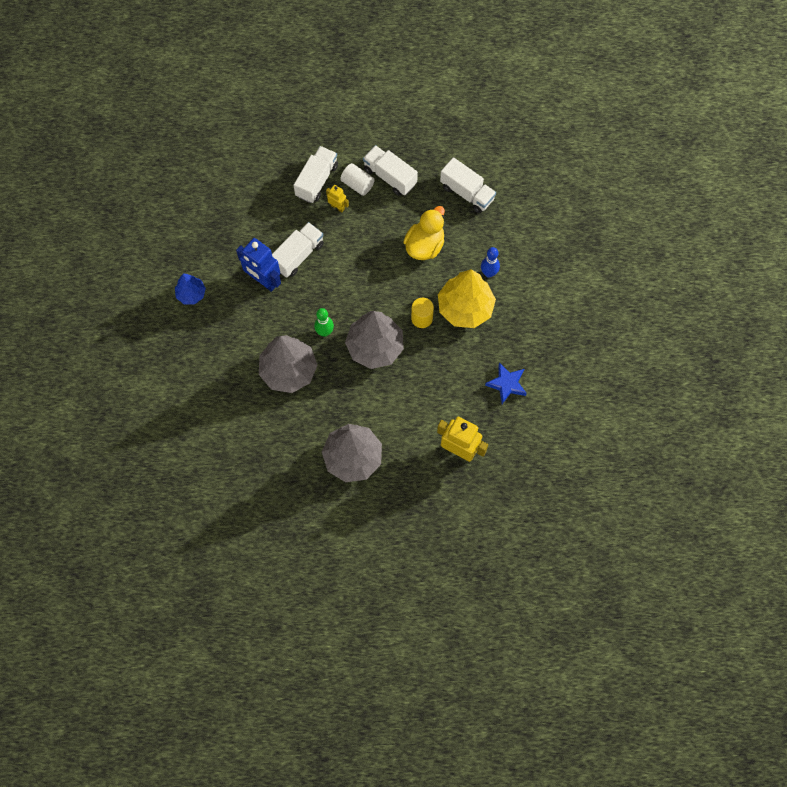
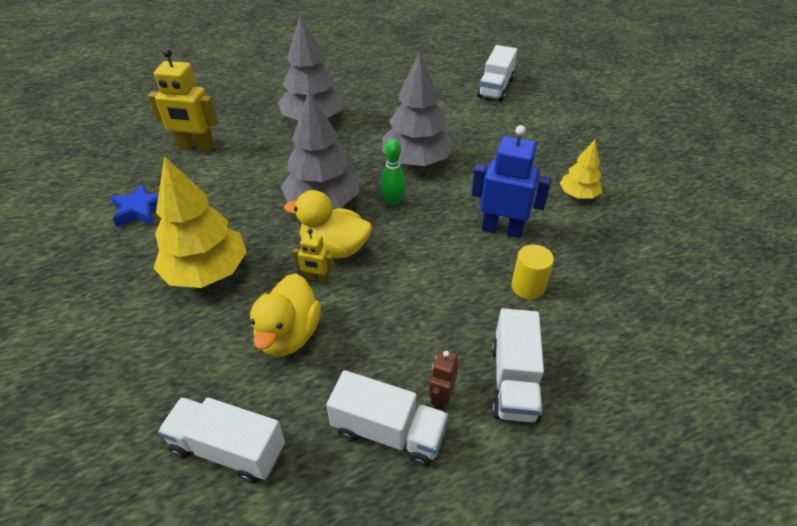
camera: 160 degrees right, 25 degrees down
(191, 294) = (578, 195): blue tree -> yellow tree
(298, 255) = (475, 268): white truck -> white truck (495, 88)
(337, 207) = (455, 349): yellow robot -> yellow robot (317, 279)
(357, 184) = (441, 397): white cylinder -> brown robot
(380, 301) = (334, 248): none -> yellow duck
(422, 318) = (269, 245): yellow cylinder -> yellow cylinder (528, 287)
(489, 273) = (173, 326): blue bowling pin -> none

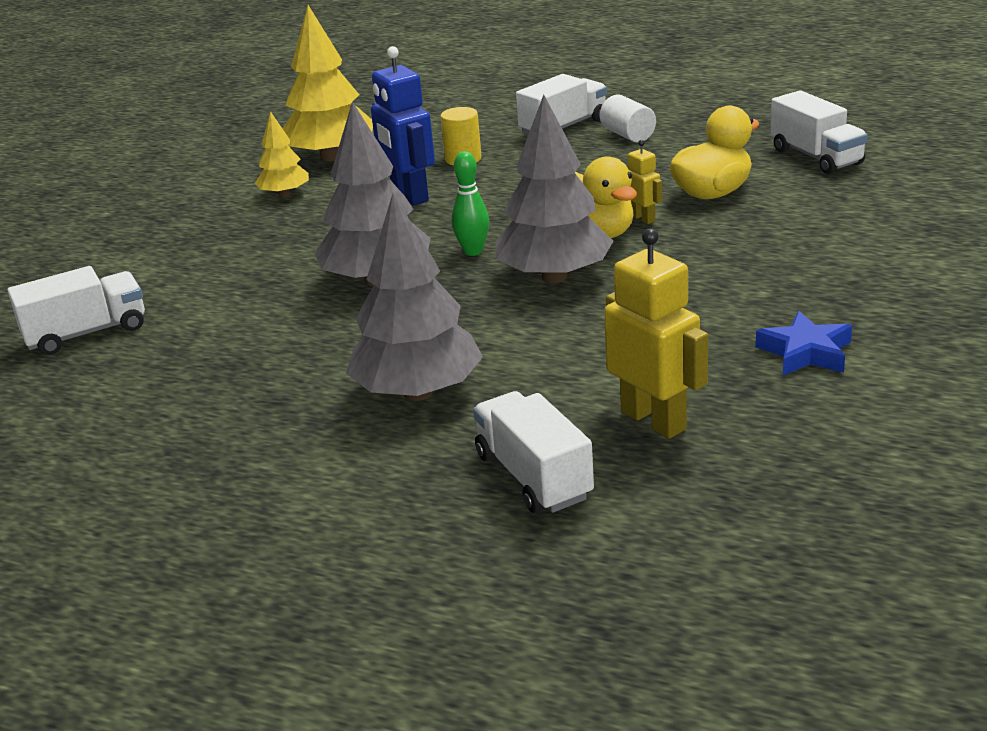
camera: 135 degrees left, 15 degrees down
(207, 272) = (757, 258): yellow tree -> yellow tree (331, 157)
(388, 431) = (686, 134): white truck -> white truck (533, 476)
(441, 397) = (628, 135): brown robot -> white cylinder

